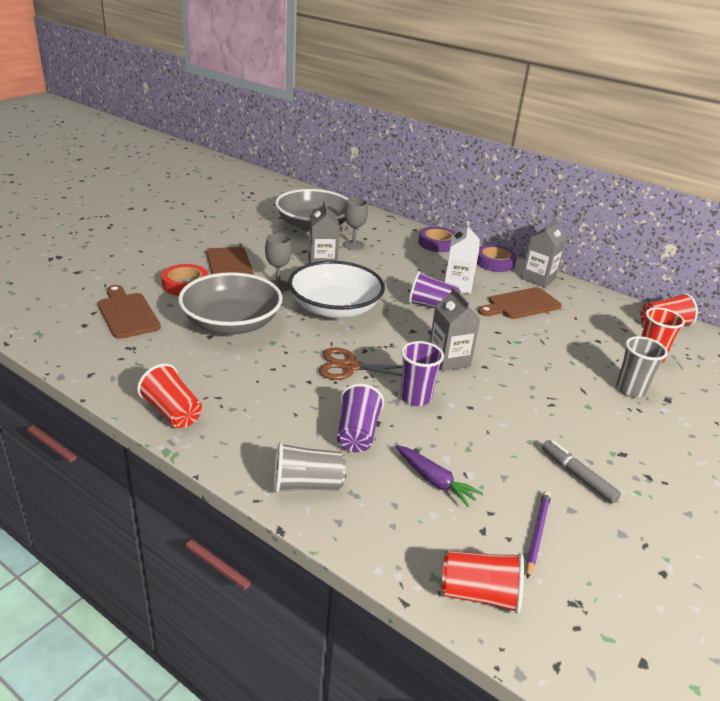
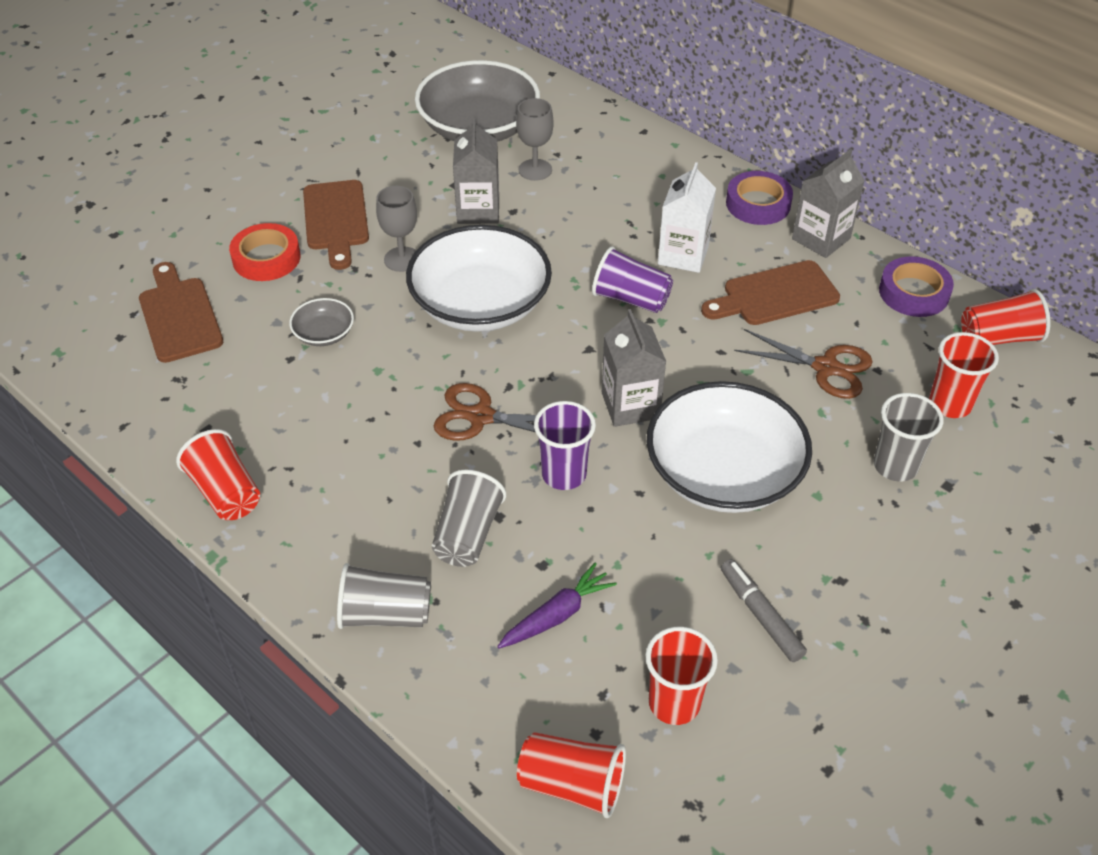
camera: 10 degrees right, 15 degrees up
(231, 323) = (324, 334): grey bowl -> grey bowl, size x0.44
(357, 433) = (467, 534): purple cup -> grey cup
(434, 481) = (557, 615): purple carrot -> purple carrot turned 90 degrees counterclockwise
(437, 243) = (673, 163): purple tape -> purple tape (913, 292)
(522, 395) = (723, 473): none -> white bowl
(537, 534) = (674, 703): purple pencil -> red cup
(566, 339) = (825, 367): none -> brown scissors

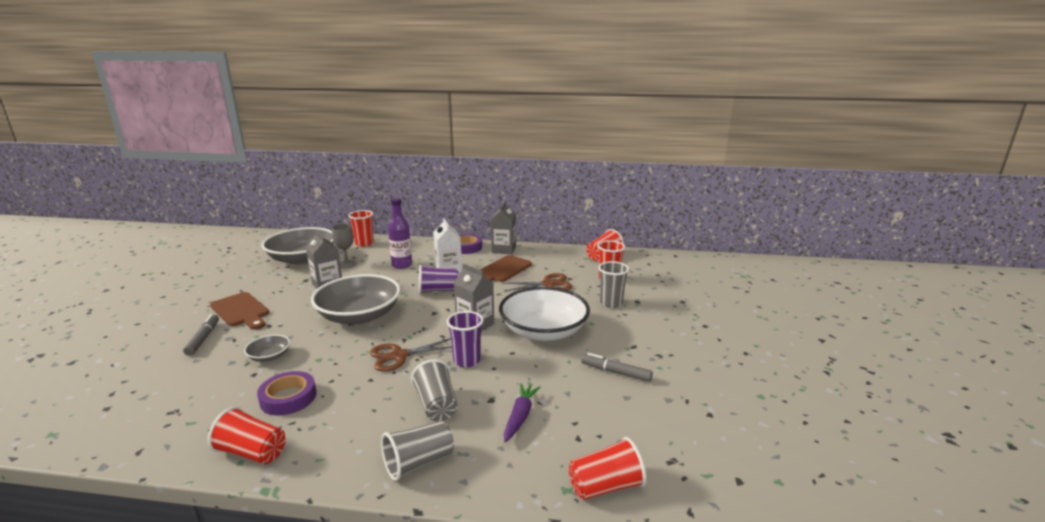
camera: 35 degrees left, 25 degrees down
(179, 316) = (152, 382): brown cutting board -> none
(266, 258) = (203, 338): red tape -> grey marker
(402, 259) = (297, 313): grey goblet -> none
(480, 304) = (359, 316): white bowl -> grey bowl
(618, 208) = (402, 265): none -> purple bottle
(674, 703) = (616, 424): red cup -> red cup (364, 243)
(913, 292) = (557, 253): purple tape -> purple tape (288, 398)

